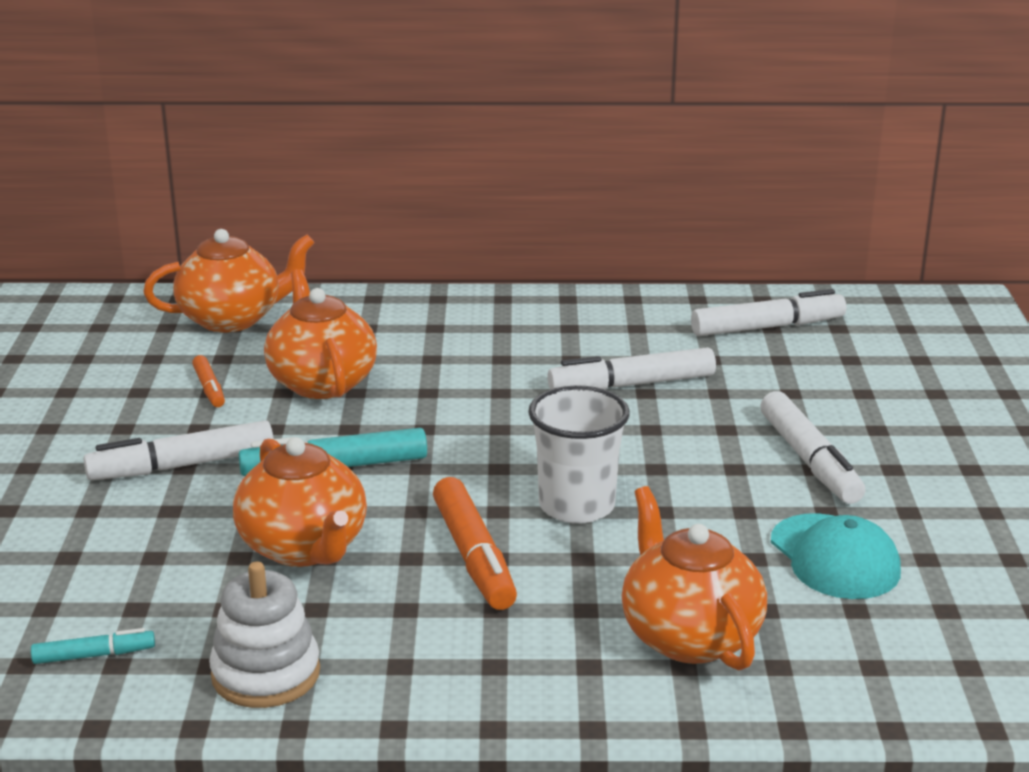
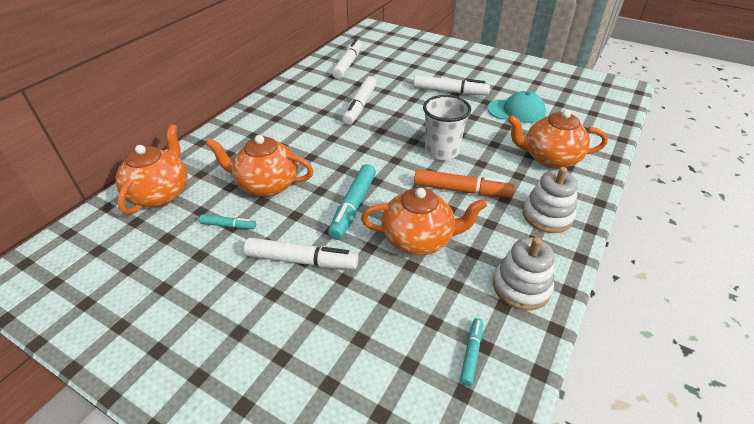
camera: 60 degrees left, 15 degrees up
(182, 466) = (302, 261): white marker -> white marker turned 90 degrees counterclockwise
(209, 388) = (228, 225): orange marker -> turquoise marker
(484, 667) = (547, 216): none -> white stacking toy

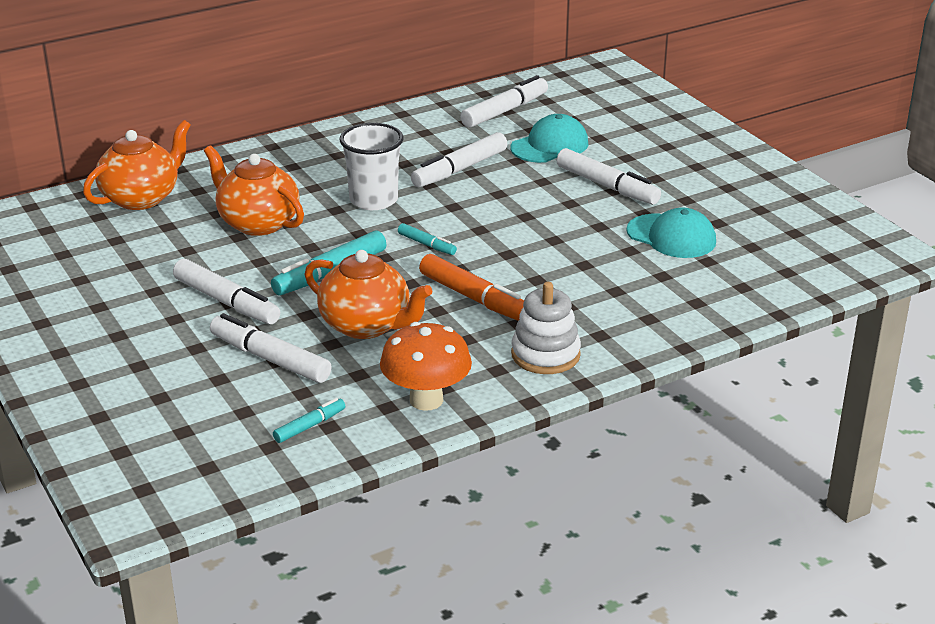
camera: 30 degrees right, 10 degrees down
(228, 225) = (183, 248): turquoise marker -> turquoise marker (427, 245)
(381, 300) = (270, 359): none -> white marker
(394, 77) = (549, 146): none -> turquoise cap
(441, 151) = (503, 251): white cup -> white cup (373, 200)
(521, 287) = (426, 400): white stacking toy -> orange mushroom
(549, 158) = (637, 302): orange teapot -> none

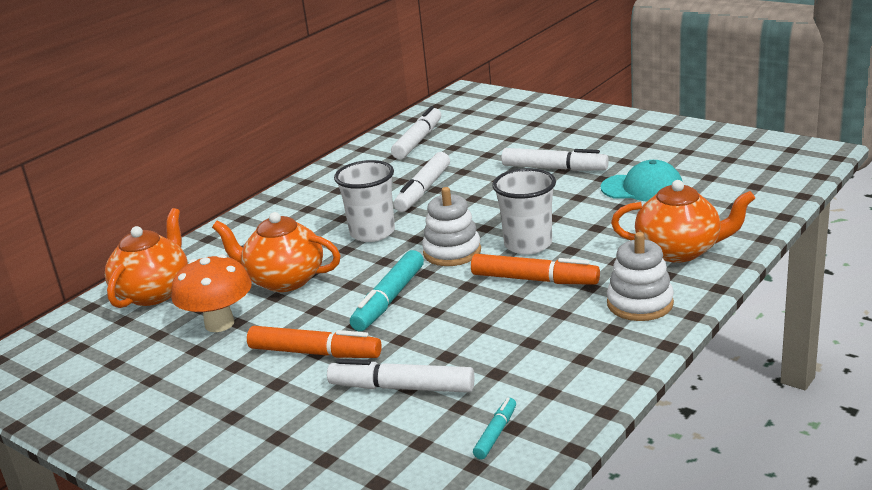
camera: 20 degrees left, 5 degrees down
(226, 302) = (315, 353): white marker -> orange marker
(367, 325) = (463, 330): orange teapot -> orange teapot (680, 251)
(426, 400) = (578, 374): orange mushroom -> orange mushroom (219, 324)
(427, 245) = (452, 252): turquoise marker -> white stacking toy
(502, 260) = (528, 244): none -> white cup
(549, 146) = (479, 154): turquoise cap -> none

